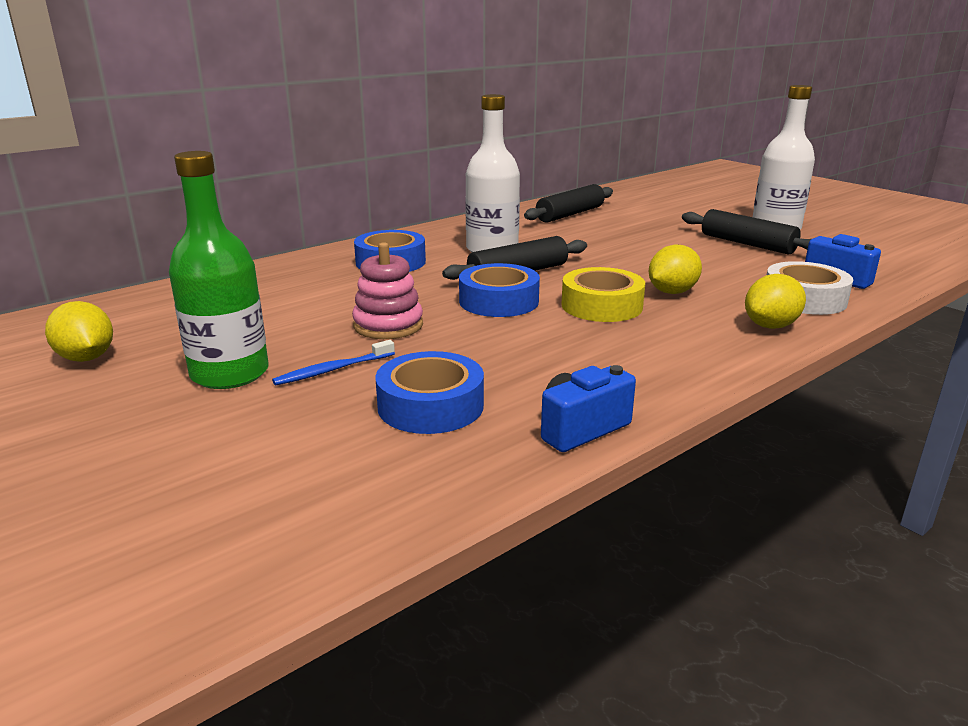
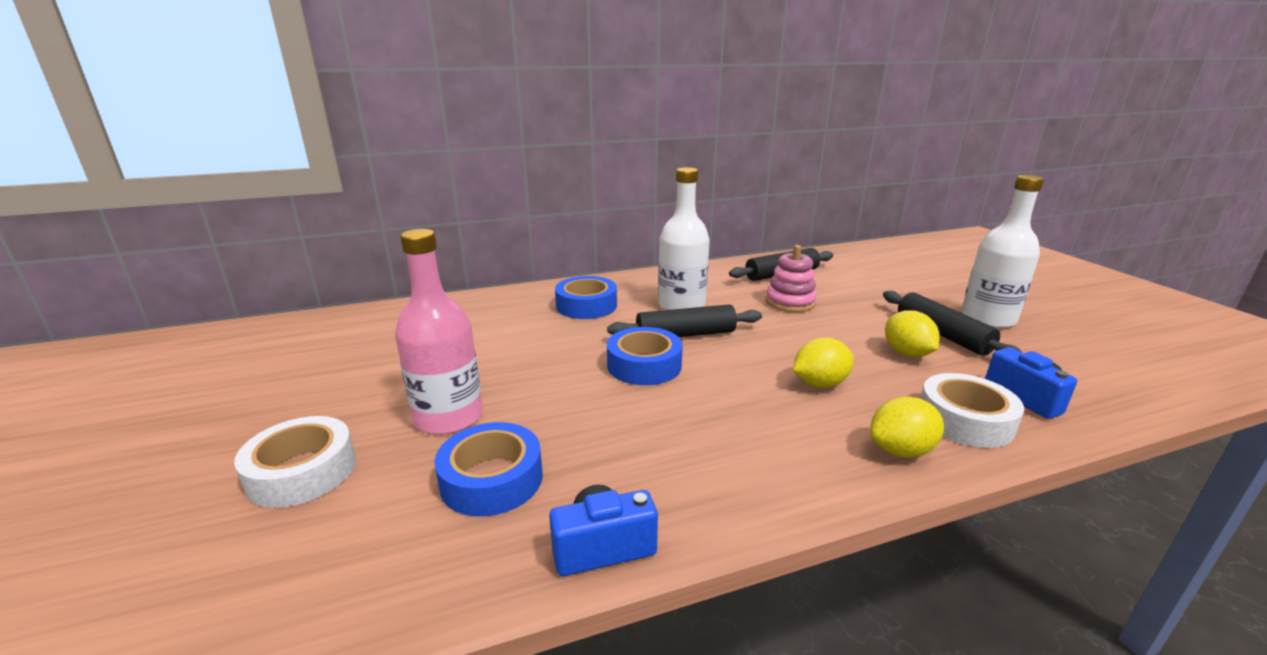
camera: 20 degrees right, 0 degrees up
(86, 358) = (293, 366): yellow lemon -> yellow lemon (906, 353)
(214, 437) = (302, 471): none -> white tape
(230, 373) = (371, 403): green bottle -> none
(333, 370) = (448, 417): blue toothbrush -> pink bottle
(388, 325) = (530, 375): pink stacking toy -> pink stacking toy (790, 302)
(601, 306) = (736, 388): yellow tape -> none

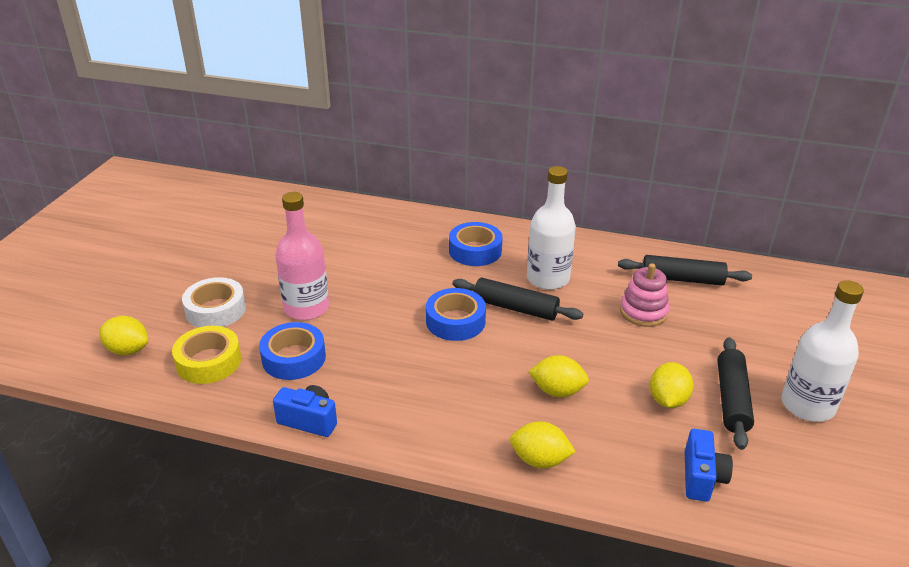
camera: 35 degrees right, 10 degrees up
(157, 603) = (128, 350): none -> yellow lemon
(352, 545) = (209, 362): none -> yellow tape
(964, 420) = (621, 466): white tape -> none

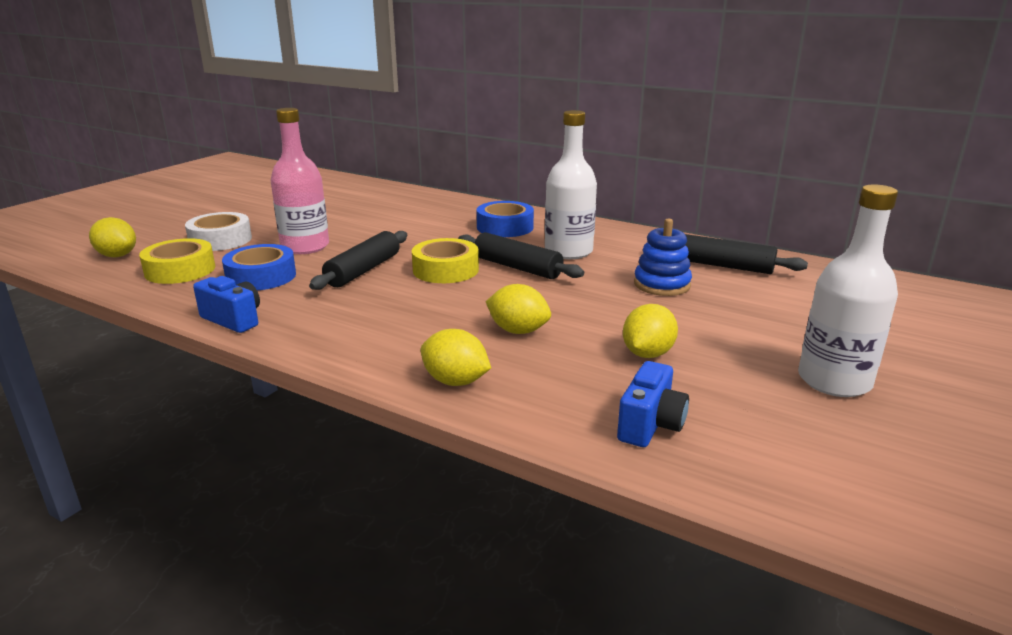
camera: 15 degrees right, 10 degrees down
(455, 321) = (445, 270): blue tape -> yellow tape
(643, 312) = (662, 284): pink stacking toy -> blue stacking toy
(732, 399) = (732, 363): black rolling pin -> black rolling pin (363, 270)

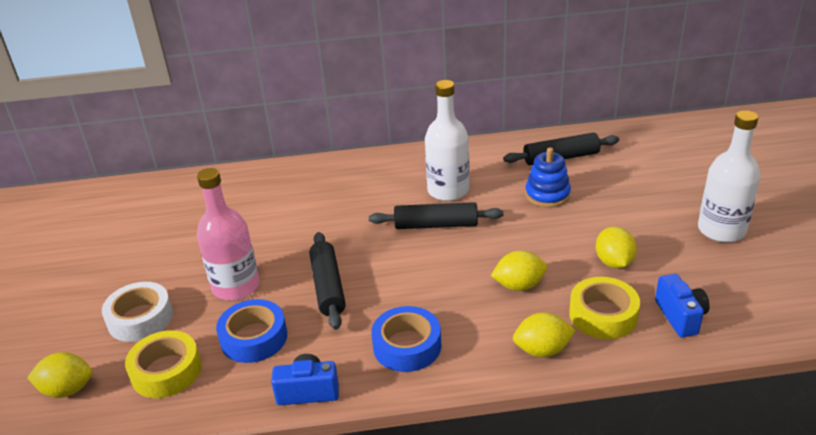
camera: 35 degrees left, 10 degrees up
(445, 270) = (389, 254): yellow tape -> yellow tape (603, 315)
(505, 227) = (366, 185): blue tape -> blue tape (407, 346)

